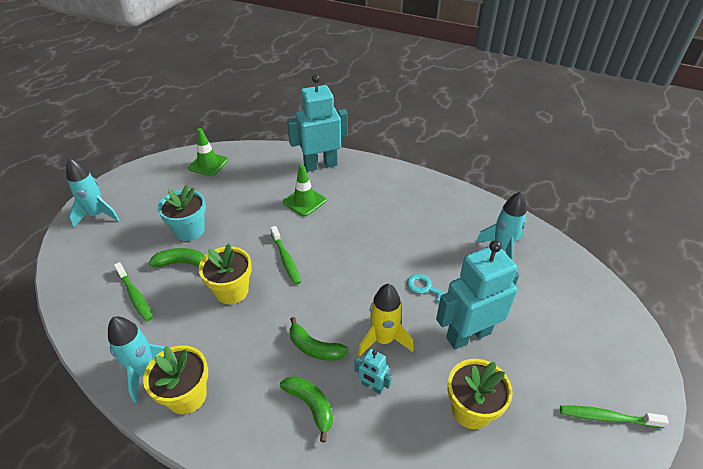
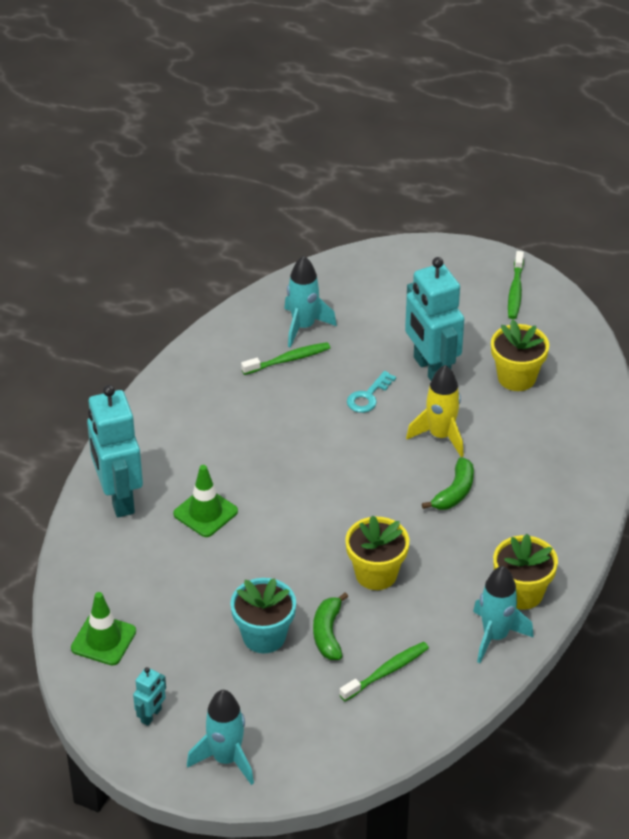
camera: 90 degrees left, 0 degrees up
(286, 259) = (321, 526): green toothbrush -> green toothbrush (288, 359)
(311, 405) = (523, 492): green banana -> none
(372, 386) = (498, 446): turquoise robot -> turquoise robot (151, 715)

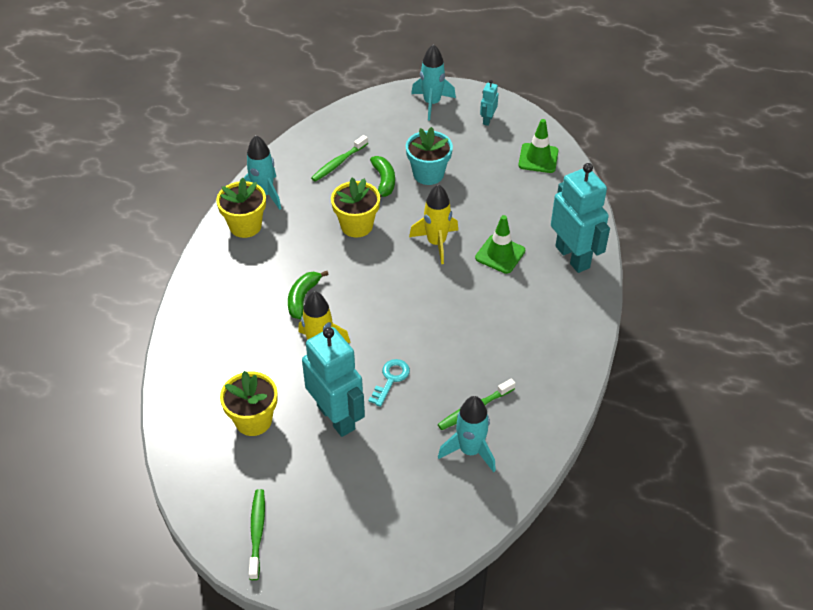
camera: 170 degrees right, 5 degrees up
(280, 537) = (436, 243): none -> yellow rocket

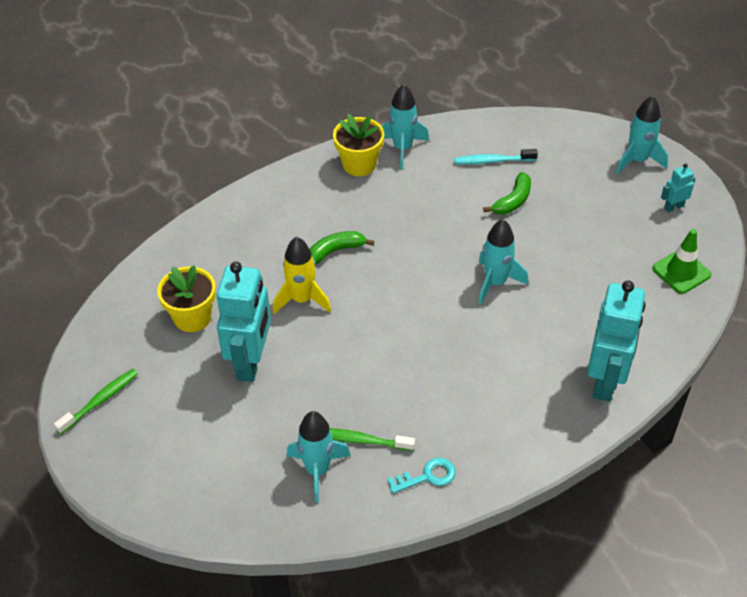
camera: 45 degrees right, 0 degrees up
(338, 163) = (492, 161): green toothbrush -> turquoise toothbrush
(356, 225) = (446, 222): yellow flower pot -> none
(391, 379) = (325, 365): turquoise key -> turquoise key (427, 476)
(428, 174) = (559, 219): turquoise flower pot -> none
(436, 243) = (495, 282): yellow rocket -> turquoise rocket
(500, 254) = (540, 331): green traffic cone -> none

